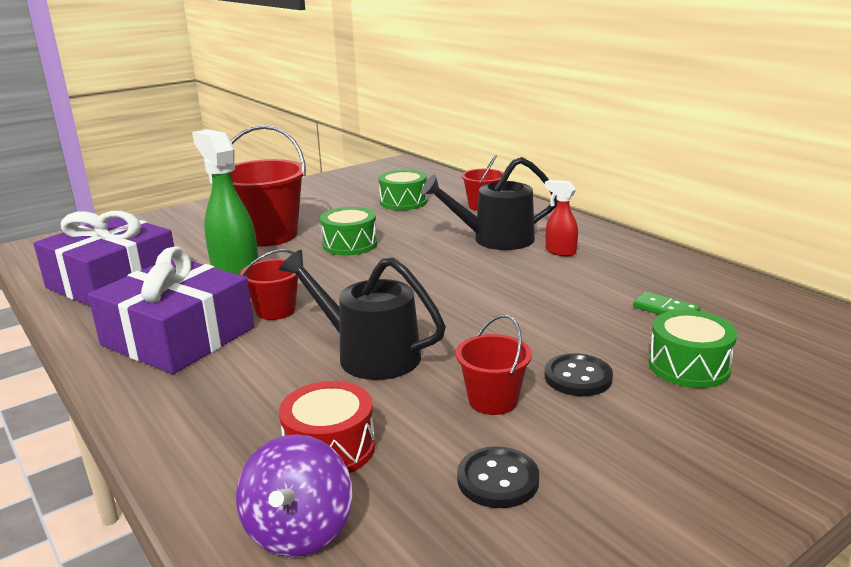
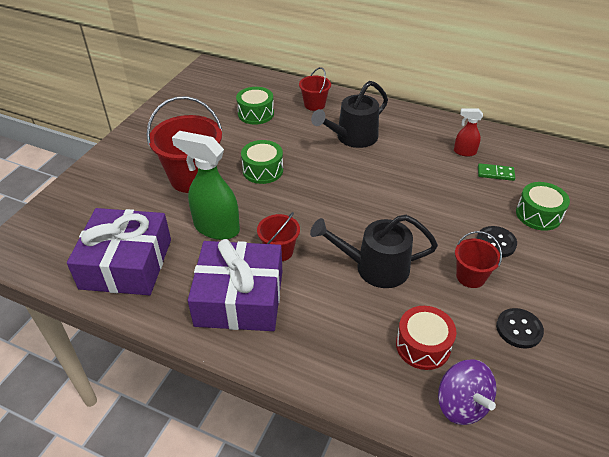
camera: 30 degrees left, 20 degrees up
(560, 251) = (401, 138): red spray bottle -> red spray bottle (464, 152)

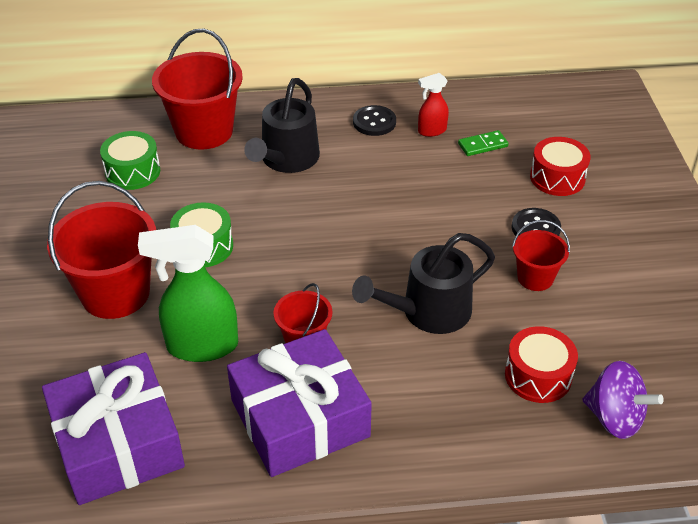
camera: 30 degrees left, 0 degrees up
(314, 105) = (204, 131): red bucket -> red bucket, size x1.87
(519, 329) = (617, 314): black button -> black button (374, 122)
(538, 214) = (557, 177): green drum -> red drum

